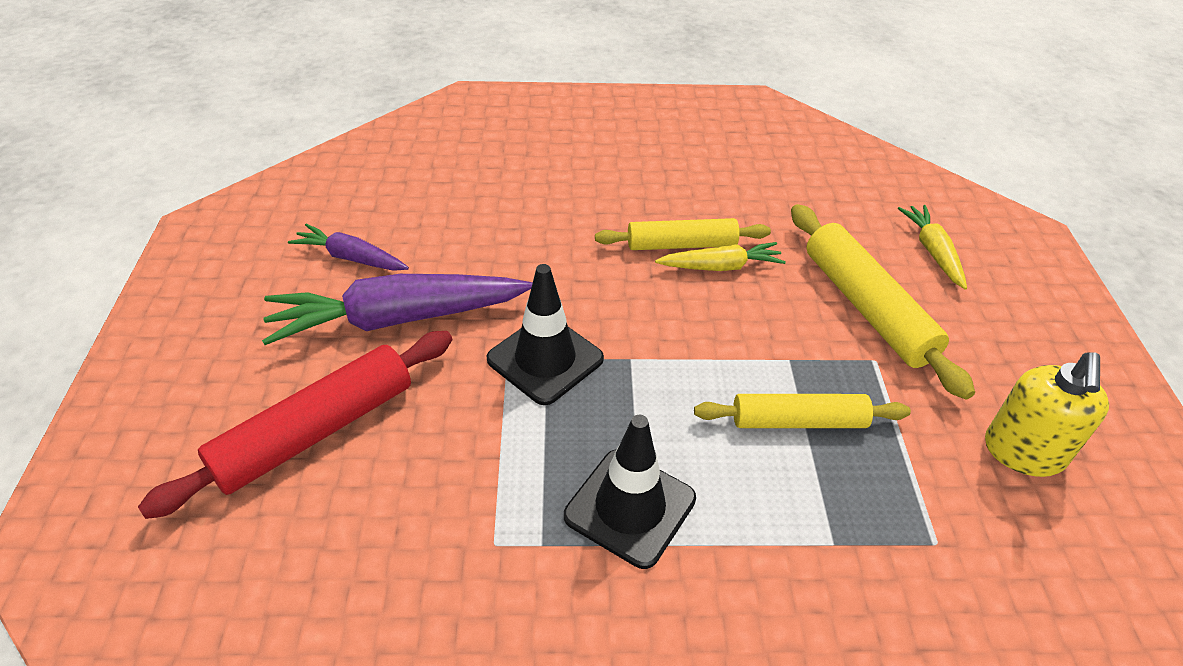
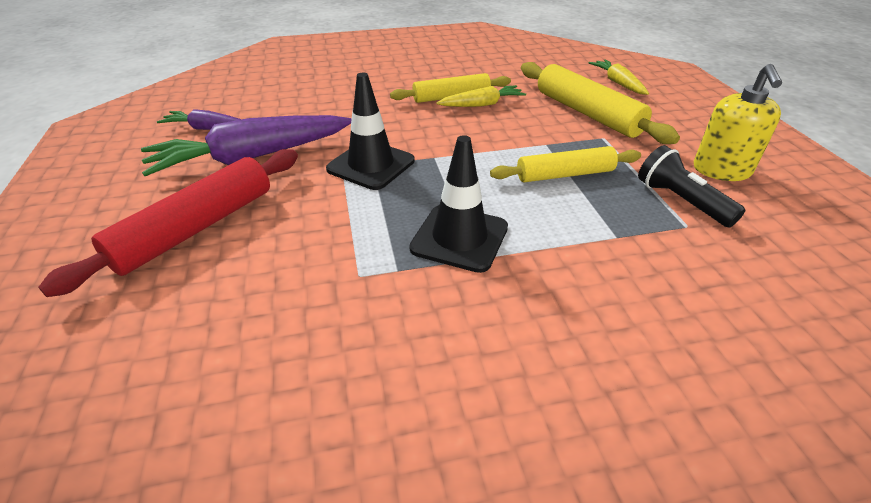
camera: 10 degrees left, 5 degrees down
(943, 498) = (681, 201): none -> black flashlight

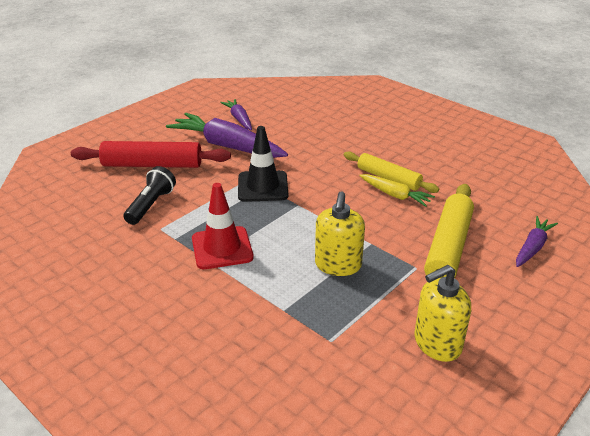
camera: 55 degrees right, 5 degrees down
(459, 238) = (222, 248): black traffic cone -> red traffic cone
(565, 174) = (338, 265): yellow rolling pin -> yellow soap dispenser
(618, 83) = (532, 247): yellow carrot -> purple carrot
(681, 201) = (362, 330): black flashlight -> black flashlight (151, 205)

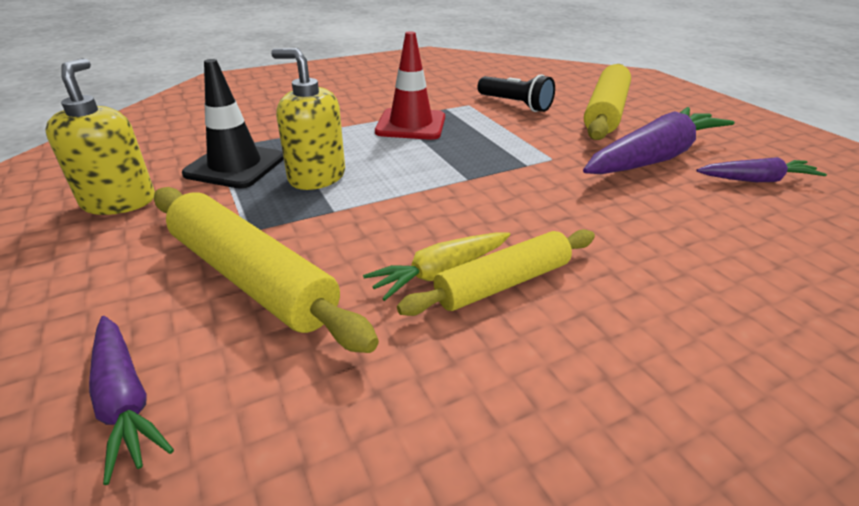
camera: 110 degrees right, 0 degrees up
(152, 165) = (605, 112): red rolling pin -> yellow rolling pin
(263, 186) = (527, 164): black traffic cone -> black traffic cone (235, 166)

